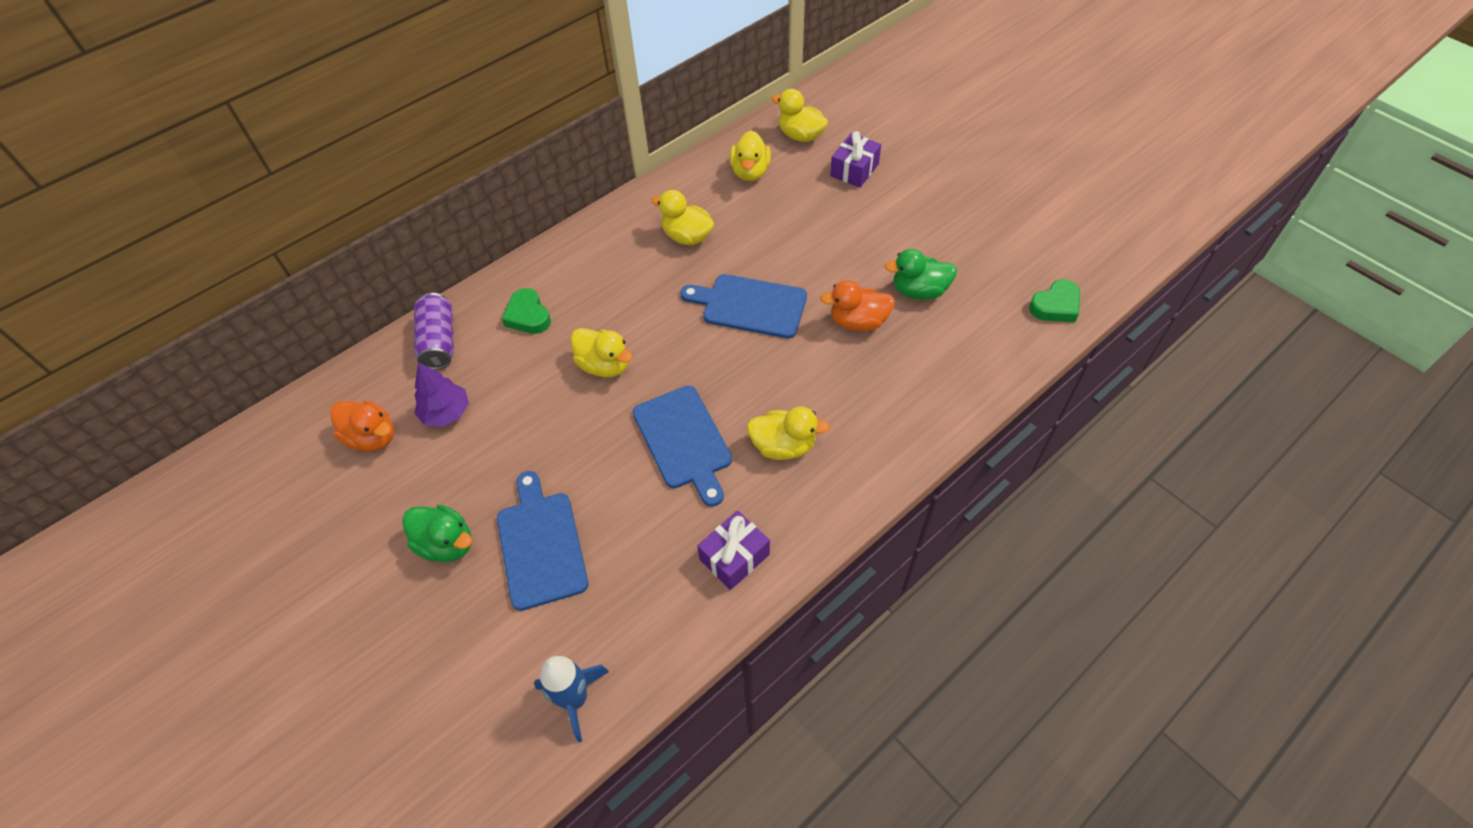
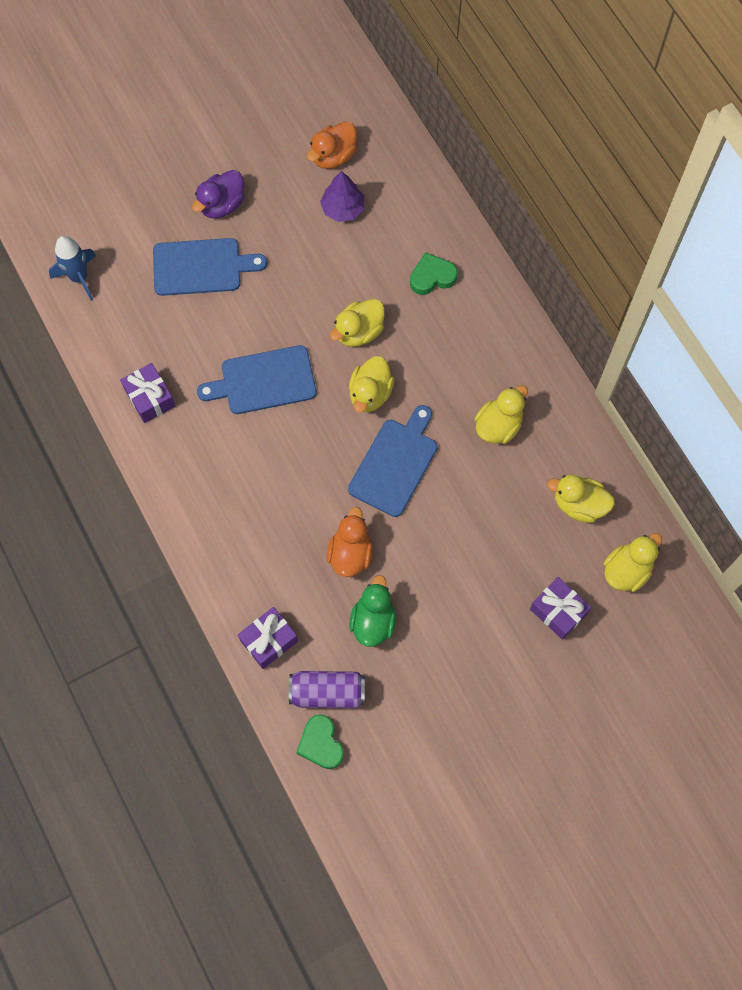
camera: 100 degrees right, 15 degrees up
(439, 342) = (420, 206): purple can -> purple can (327, 692)
(446, 544) = (222, 205): green duck -> purple duck
(783, 446) = (236, 456): yellow duck -> yellow duck (370, 393)
(977, 368) = (269, 641): none -> purple gift

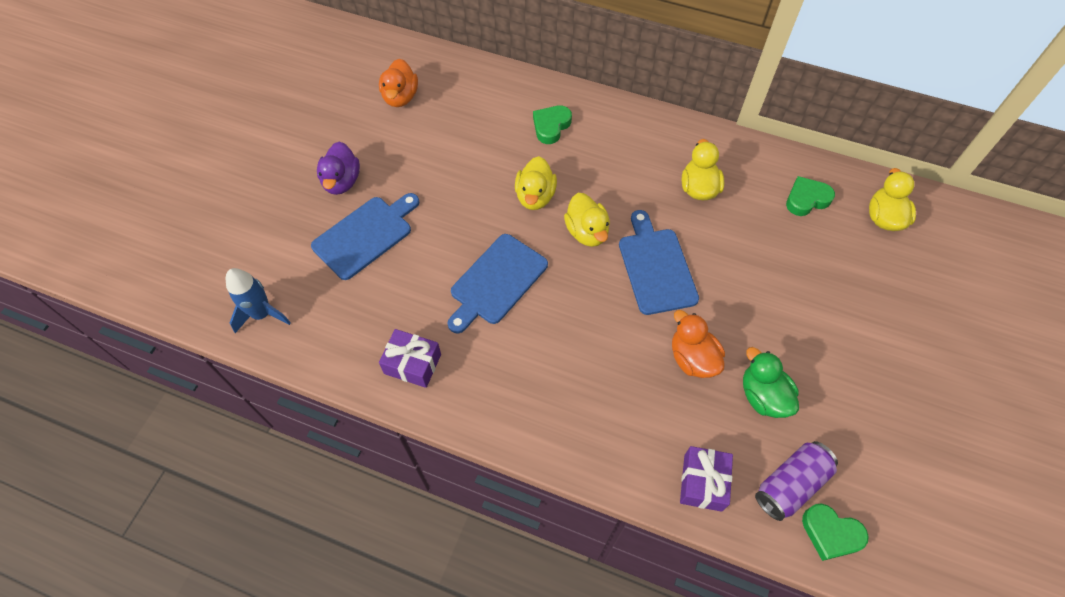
camera: 40 degrees left, 10 degrees down
(343, 208) = (441, 125): purple tree -> none
(558, 611) = (875, 280): purple gift -> none
(579, 504) = (806, 199): yellow duck -> green heart

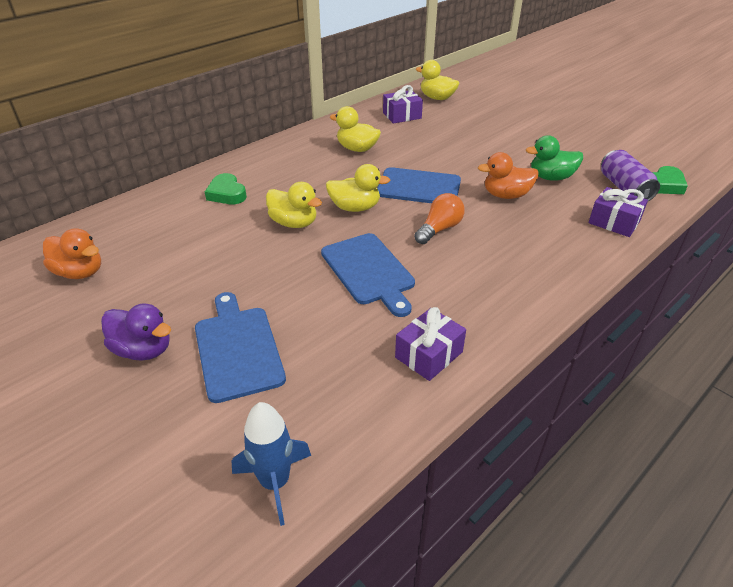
camera: 65 degrees left, 20 degrees down
(591, 315) = (439, 229): none -> orange light bulb
(806, 199) = (402, 115): green heart -> purple gift

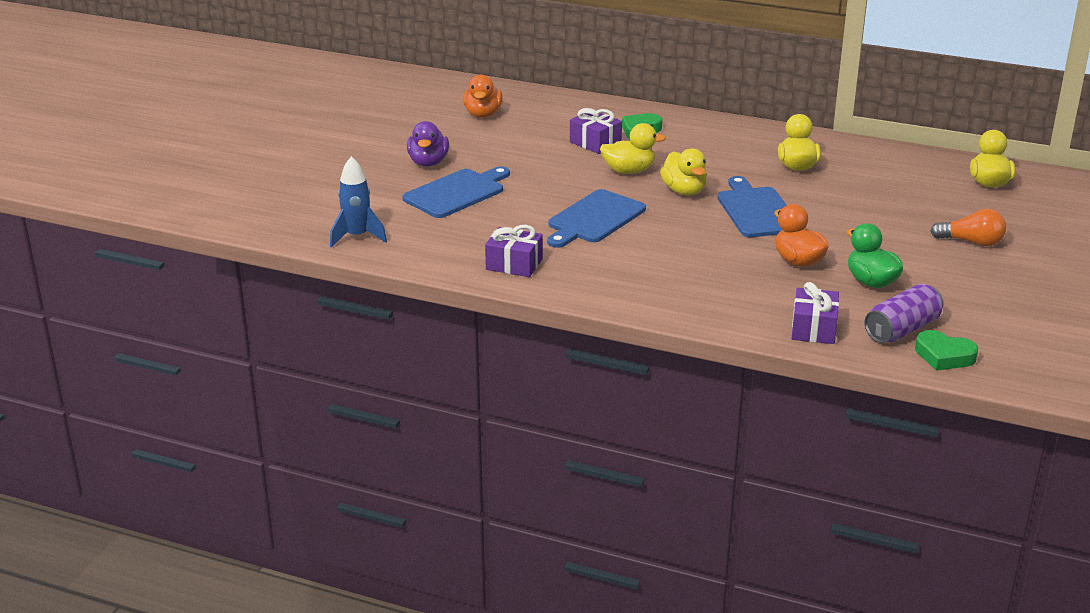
camera: 65 degrees right, 10 degrees down
(294, 223) = (629, 171): yellow duck -> yellow duck turned 105 degrees counterclockwise
(402, 115) = (908, 172): purple gift -> purple gift (595, 143)
(439, 229) = (693, 237): orange light bulb -> orange light bulb (971, 242)

